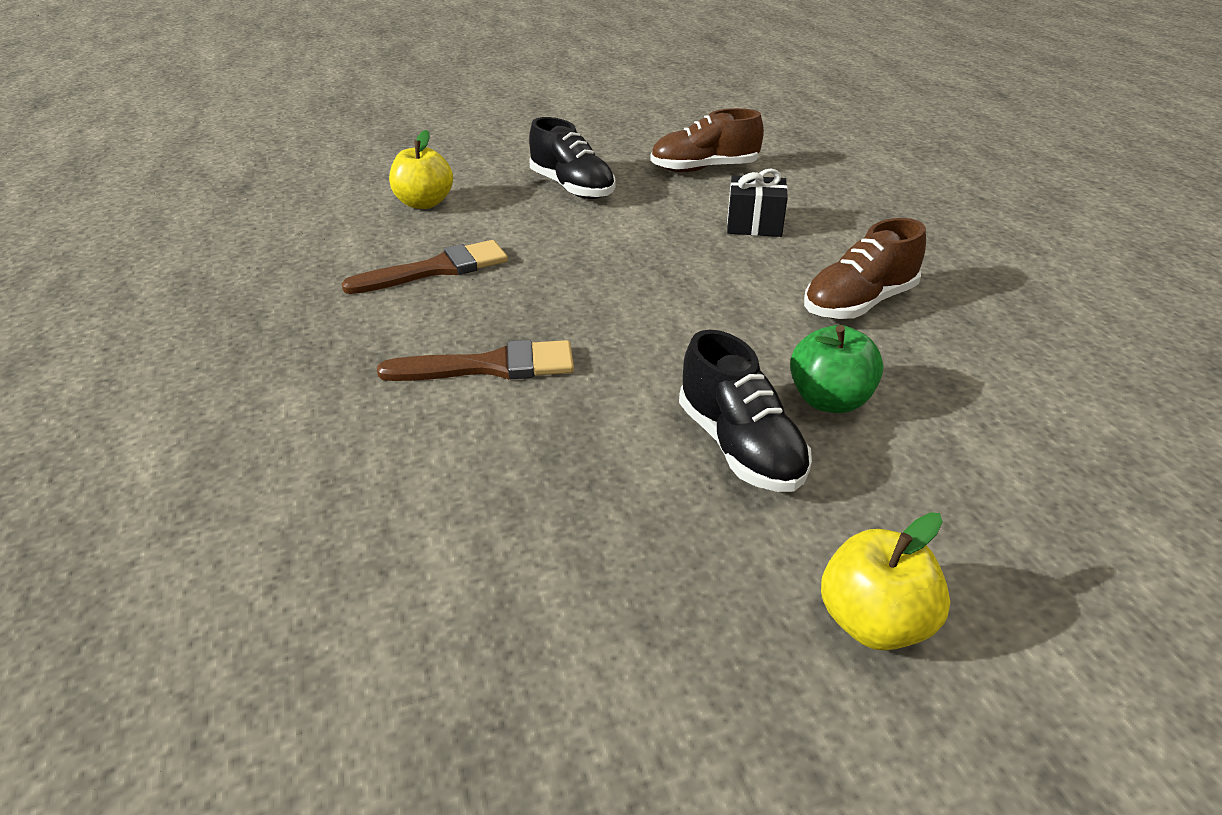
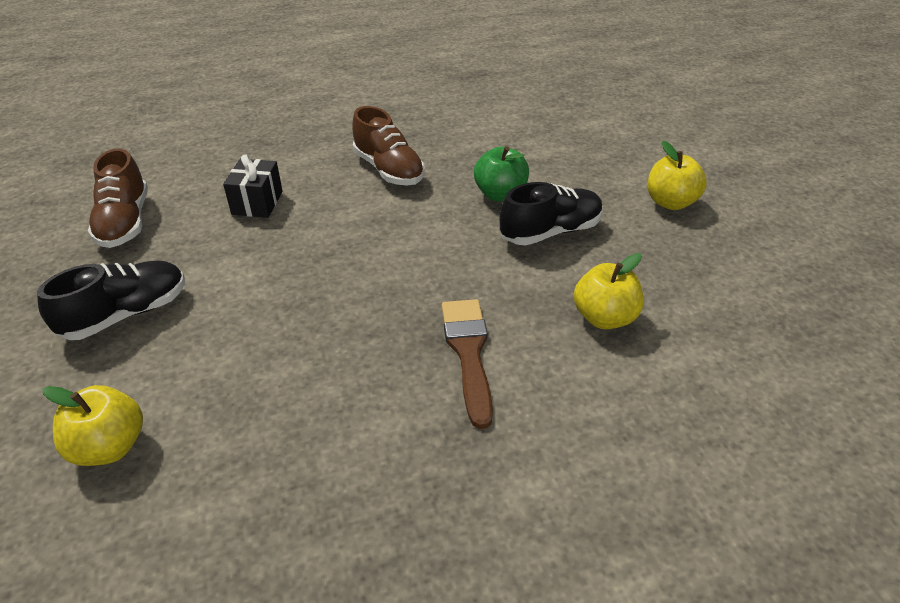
camera: 90 degrees left, 5 degrees up
(436, 269) = (291, 411): brown brush -> none
(538, 485) = (604, 317): none -> yellow apple

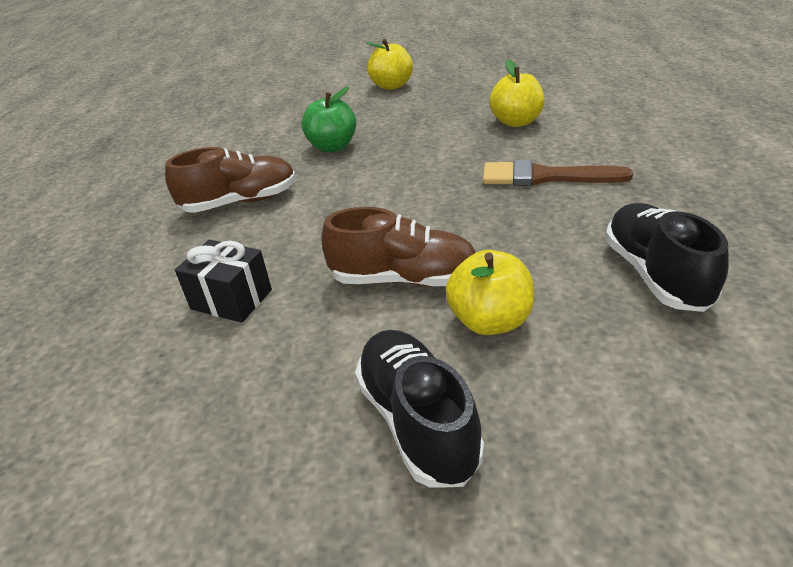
camera: 70 degrees left, 5 degrees down
(110, 446) = (669, 414): yellow apple -> yellow apple (490, 321)
(125, 222) = (178, 445): brown shoe -> brown shoe (403, 279)
(550, 232) = (402, 131): black shoe -> black shoe (655, 274)

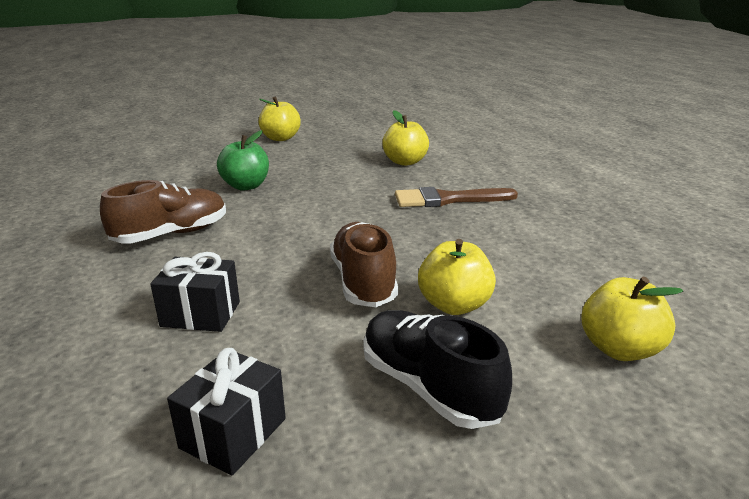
camera: 20 degrees left, 10 degrees down
(209, 440) = (233, 433): none -> black gift
(403, 279) = (363, 282): brown shoe -> brown shoe turned 90 degrees counterclockwise
(655, 274) = (567, 260): black shoe -> none
(665, 408) = (619, 349): none -> yellow apple

